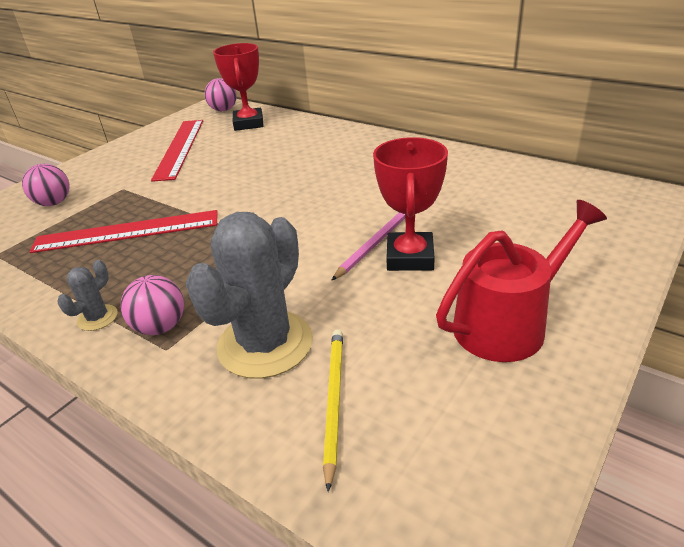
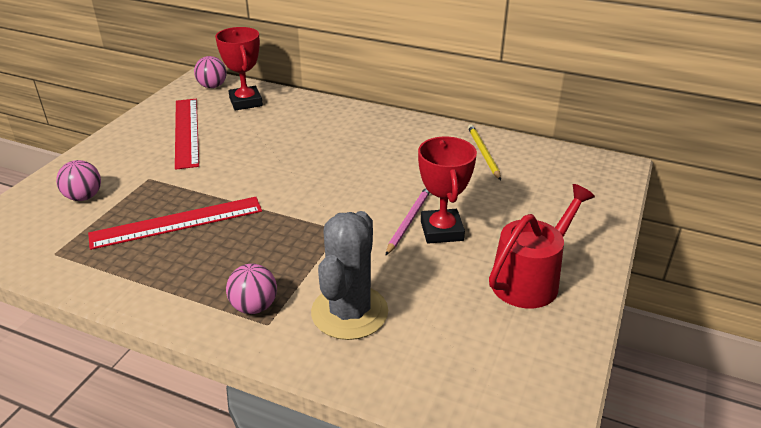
camera: 15 degrees left, 0 degrees up
(97, 318) = (192, 304): grey cactus -> none
(334, 401) = (419, 349): yellow pencil -> yellow pencil (483, 153)

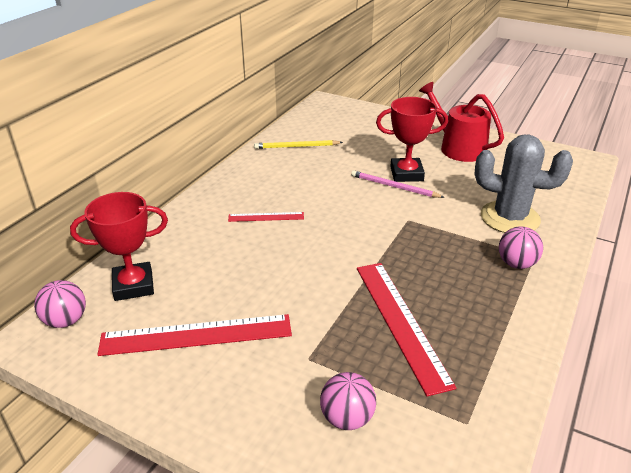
camera: 85 degrees left, 0 degrees up
(339, 146) = (266, 217): none -> red ruler

